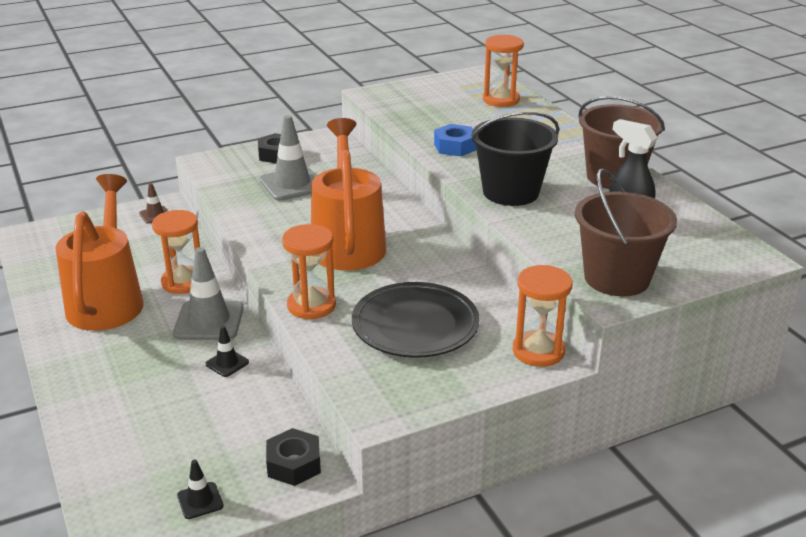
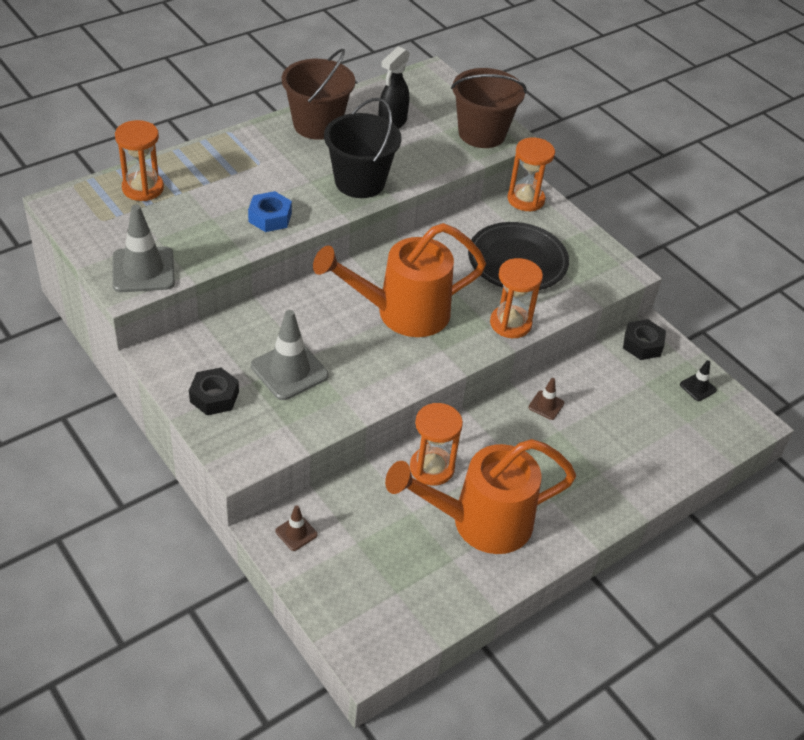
camera: 105 degrees left, 15 degrees up
(209, 321) = (490, 431): grey traffic cone -> grey traffic cone (143, 270)
(227, 363) = (546, 405): black traffic cone -> brown traffic cone

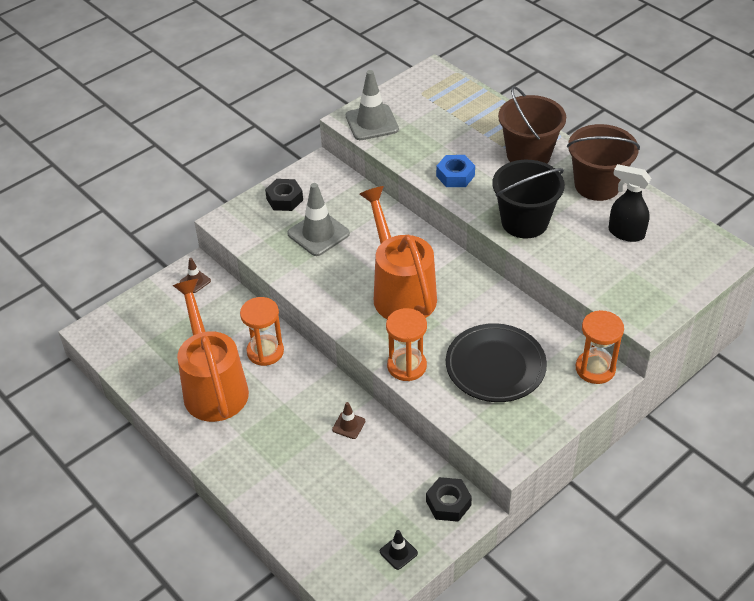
camera: 90 degrees right, 0 degrees up
(143, 188) = (466, 105): orange hourglass -> none
(482, 133) = (641, 299): brown bucket -> brown bucket (528, 155)

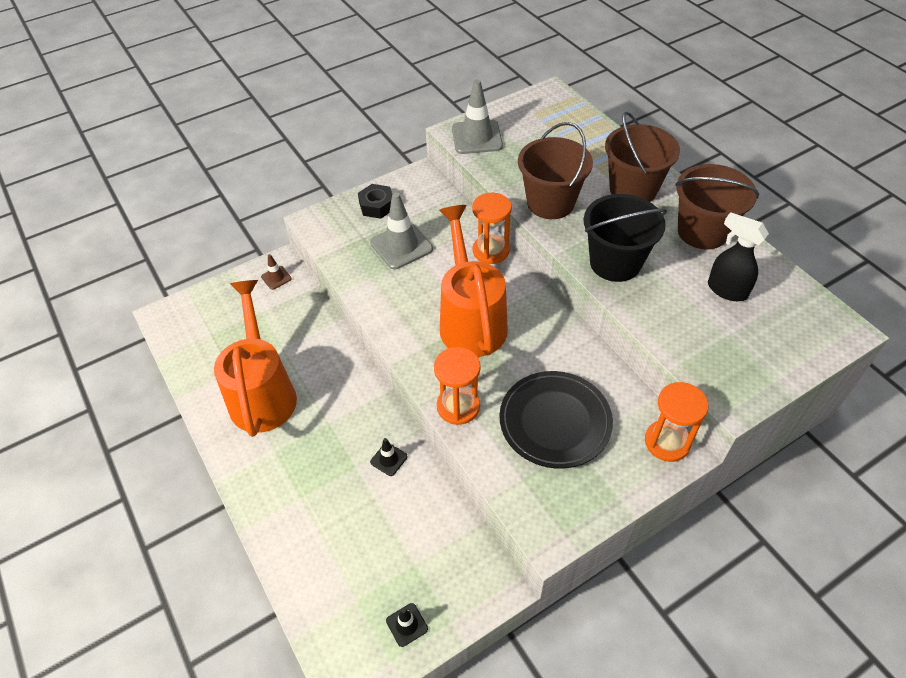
camera: 10 degrees right, 5 degrees up
(265, 351) = (324, 362): orange hourglass -> orange hourglass (490, 251)
(348, 425) = (389, 459): brown traffic cone -> black traffic cone
(448, 503) = (475, 572): black nut -> none
(455, 176) = (550, 203): blue nut -> brown bucket

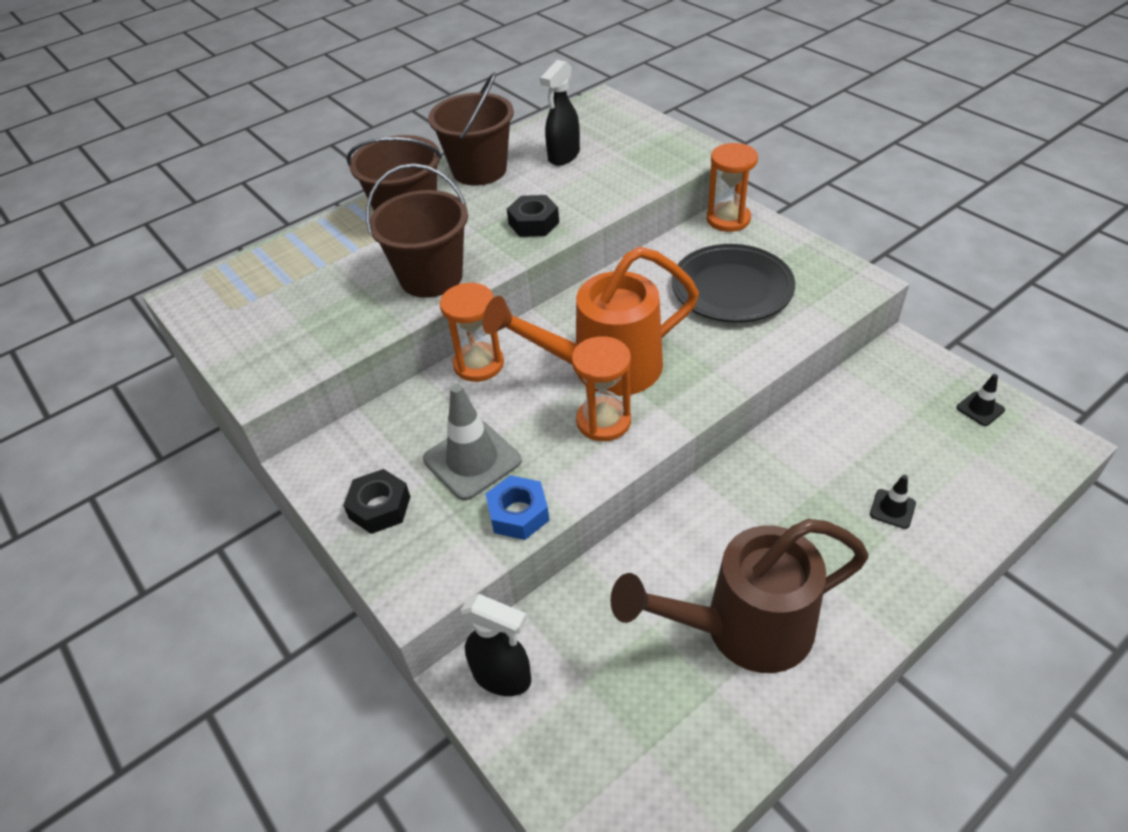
camera: 95 degrees left, 5 degrees down
(262, 393) = (743, 629): orange watering can -> brown watering can
(276, 278) = (503, 677): brown traffic cone -> black spray bottle
(352, 266) = (518, 513): none -> blue nut
(389, 459) = (797, 457): black traffic cone -> black traffic cone (892, 509)
(458, 406) = (738, 363): orange hourglass -> orange hourglass (603, 421)
(477, 137) = (280, 360): grey traffic cone -> none
(615, 262) = (533, 223): black bucket -> black nut

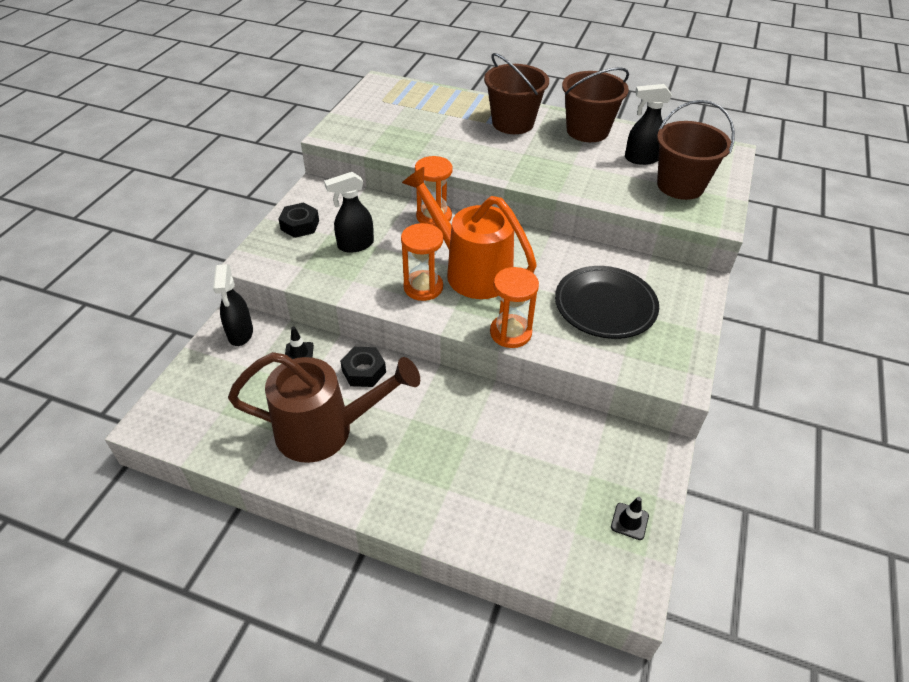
camera: 55 degrees right, 0 degrees up
(431, 277) = (463, 154): brown bucket -> brown bucket (680, 185)
(472, 460) = (355, 245): grey traffic cone -> black spray bottle
(518, 513) = (326, 279): blue nut -> none
(533, 223) = (553, 173): black nut -> black nut (364, 371)
(728, 219) = (687, 278): orange hourglass -> orange hourglass (510, 333)
(743, 629) = (325, 430): brown watering can -> brown watering can turned 135 degrees clockwise
(892, 509) = (477, 486): black traffic cone -> black traffic cone (299, 353)

